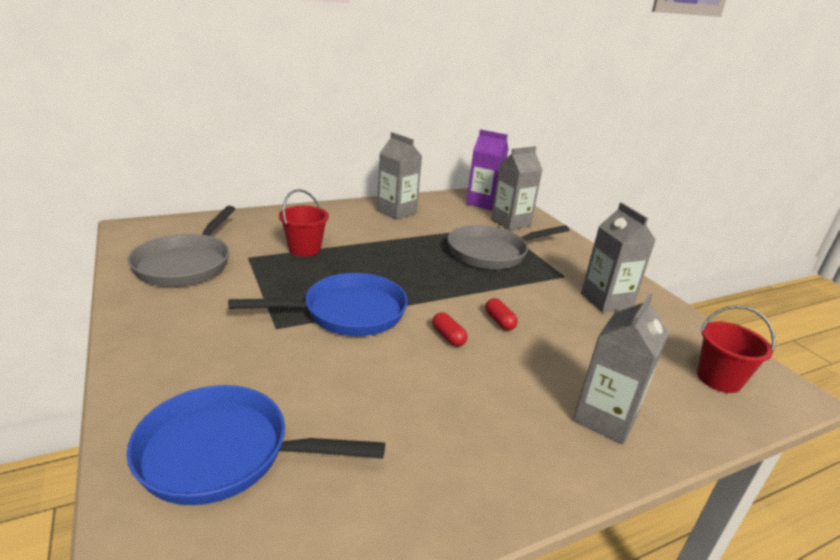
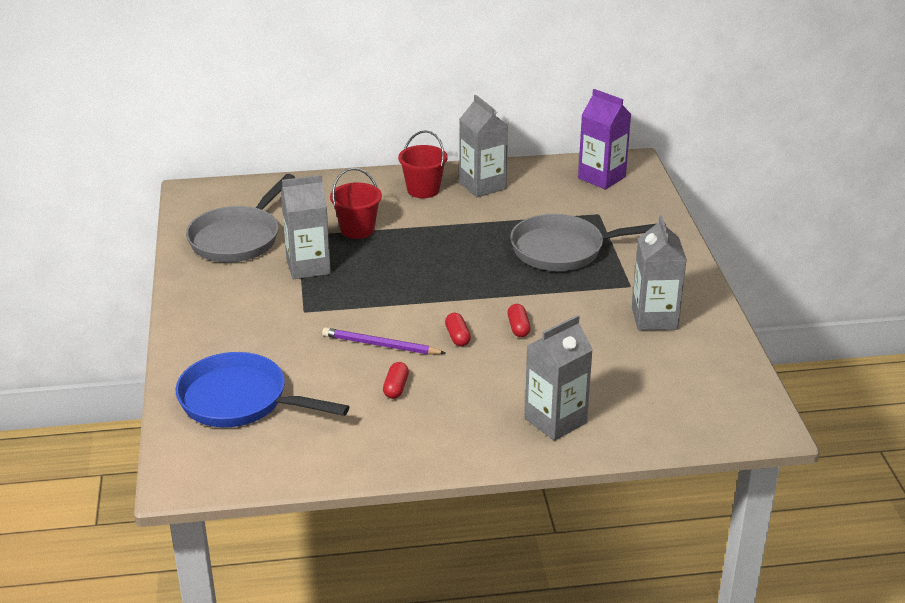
camera: 20 degrees right, 5 degrees up
(347, 313) = (373, 303): blue pan -> none
(374, 355) = (380, 345): none -> purple pencil
(414, 404) = (396, 388): none -> red capsule
(510, 223) = (617, 210): grey carton -> grey carton (308, 267)
(718, 379) = (701, 406): red bucket -> red bucket (423, 190)

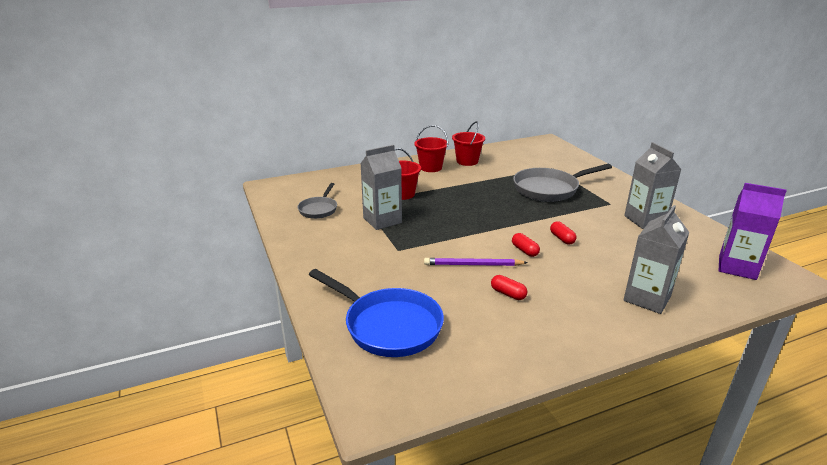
camera: 15 degrees left, 5 degrees down
(238, 238) = (319, 209): grey pan -> grey pan, size x0.57
(240, 401) = (388, 325): blue pan -> blue pan turned 150 degrees counterclockwise
(396, 388) = (508, 294): red capsule -> red capsule turned 45 degrees counterclockwise
(482, 185) = (467, 161): grey carton -> red bucket
(601, 177) = (536, 150): purple carton -> purple carton (737, 267)

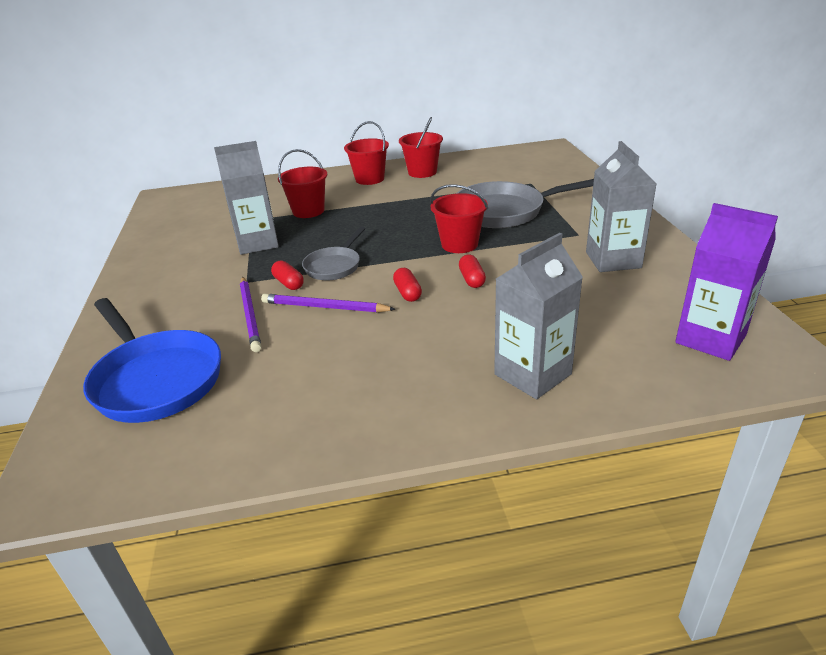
camera: 15 degrees right, 5 degrees up
(319, 209) = (195, 226): grey pan -> grey pan (334, 266)
(422, 274) = (250, 315): none -> purple pencil
(508, 294) = (339, 350): red capsule -> red capsule (288, 283)
(535, 214) = (459, 244): none -> red bucket

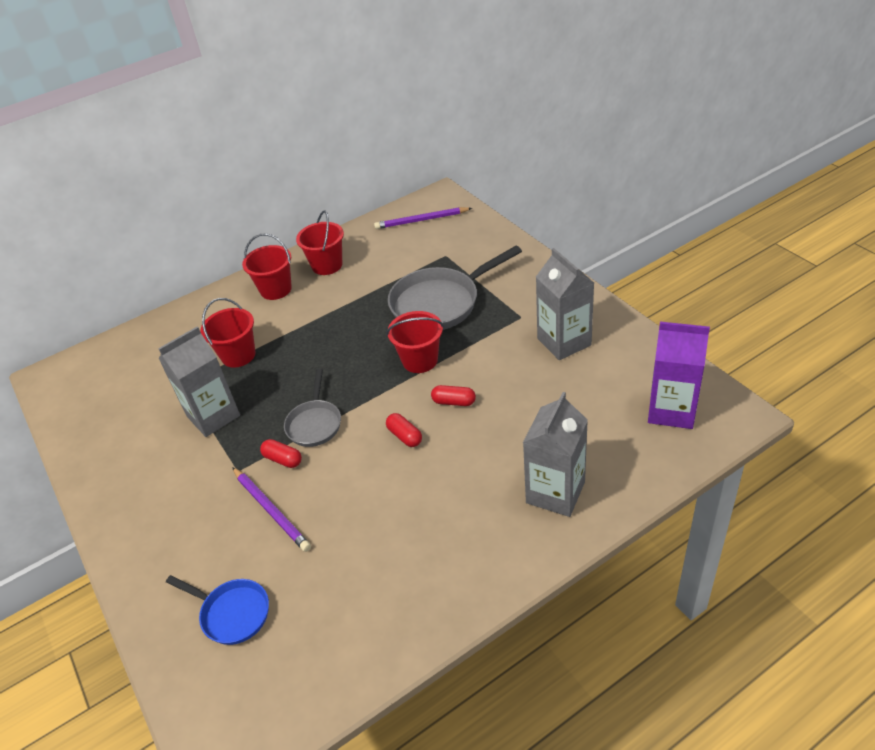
camera: 20 degrees left, 10 degrees up
(155, 379) = (232, 613): blue pan -> blue pan, size x0.57
(324, 307) = (337, 478): purple pencil -> purple pencil (421, 220)
(472, 279) = (454, 402): red capsule -> red capsule turned 45 degrees counterclockwise

